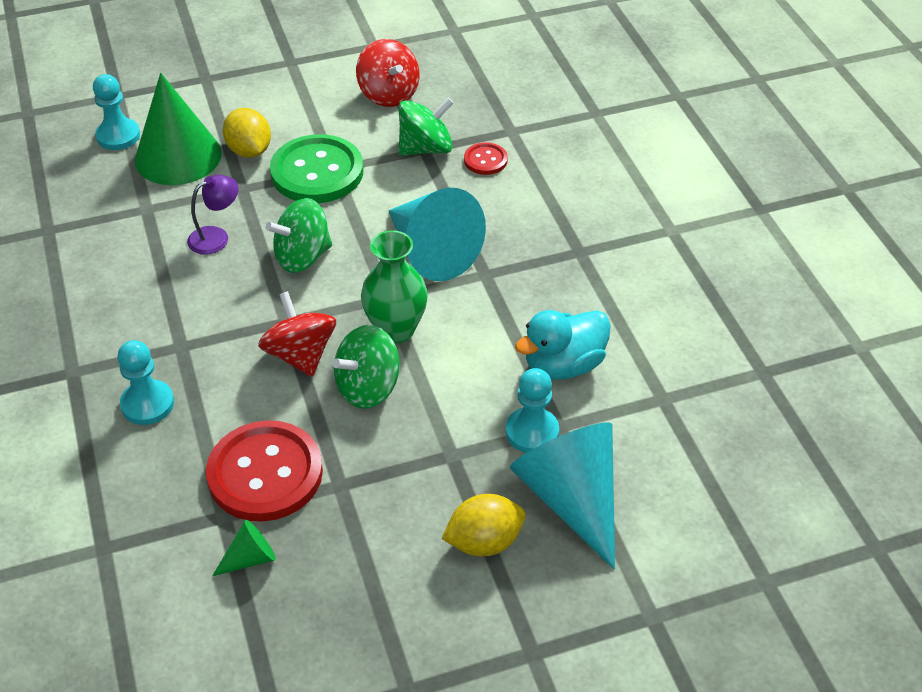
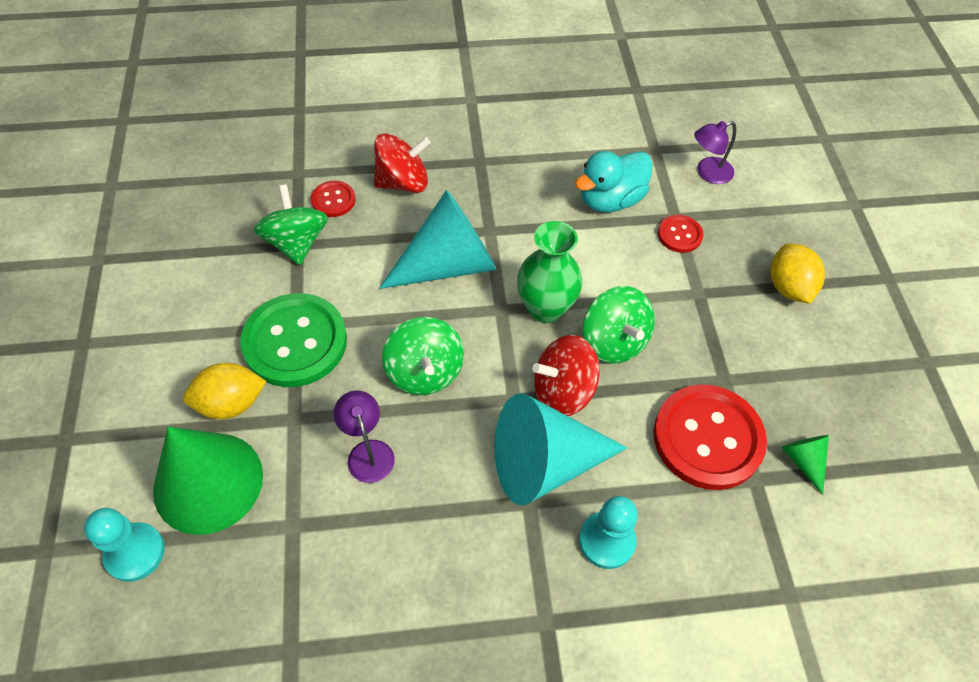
camera: 80 degrees left, 10 degrees up
(388, 94) = (192, 259): red spinning top -> red spinning top (403, 182)
(532, 432) = (679, 235): turquoise pawn -> red button
(563, 365) = (610, 200): turquoise duck -> turquoise duck turned 75 degrees clockwise
(571, 499) = (749, 224): turquoise cone -> turquoise cone (545, 463)
(643, 453) = (708, 173): none -> purple lamp

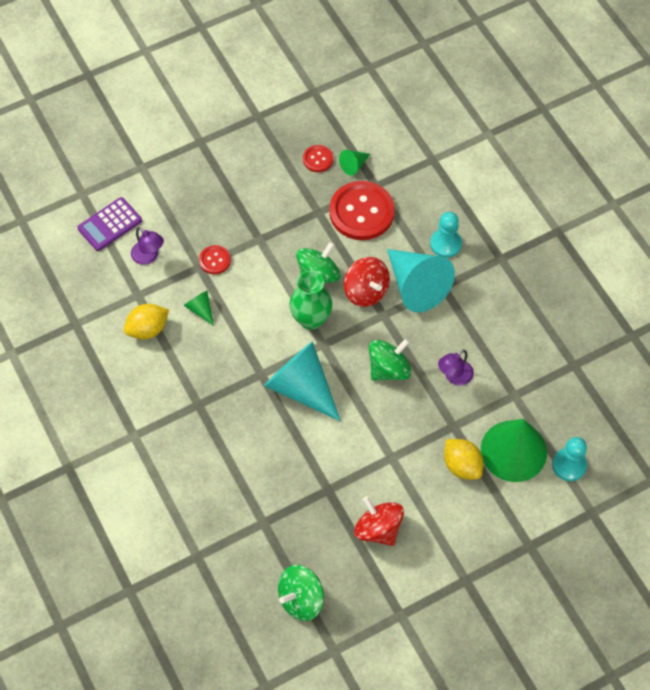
camera: 110 degrees left, 5 degrees up
(295, 342) = (403, 451): green button -> none
(296, 243) = (327, 490): green spinning top -> green spinning top (301, 599)
(333, 200) = (278, 485): red button -> red button (318, 159)
(403, 182) = (241, 446): red spinning top -> red spinning top (378, 529)
(610, 200) = (200, 309): turquoise duck -> green cone
(768, 150) = (110, 224): none -> purple calculator
(788, 287) = (232, 192): yellow lemon -> yellow lemon (148, 329)

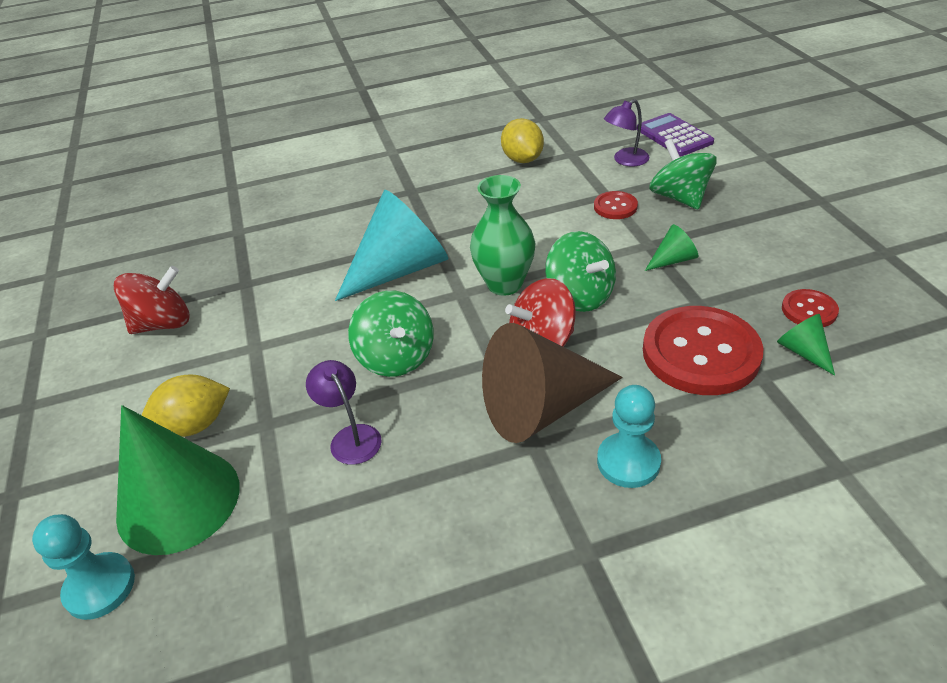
camera: 105 degrees right, 20 degrees down
(200, 309) = (542, 195): green cone -> green cone (673, 260)
(301, 599) = (128, 254): green spinning top -> green spinning top (679, 198)
(416, 286) = (541, 408): turquoise cone -> brown cone

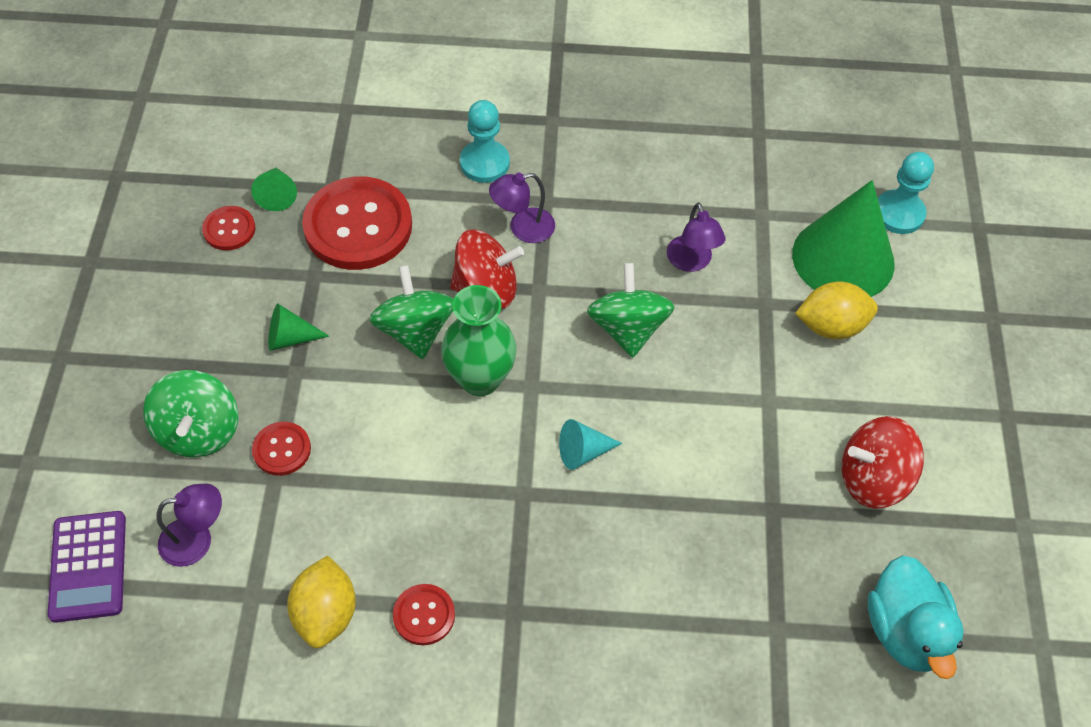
camera: 165 degrees left, 15 degrees up
(148, 254) = (905, 631): none -> turquoise duck
(400, 269) = (583, 452): turquoise cone -> turquoise cone, size x0.44
(465, 174) = (424, 615): none -> red button
(541, 408) = (523, 228): brown cone -> purple lamp

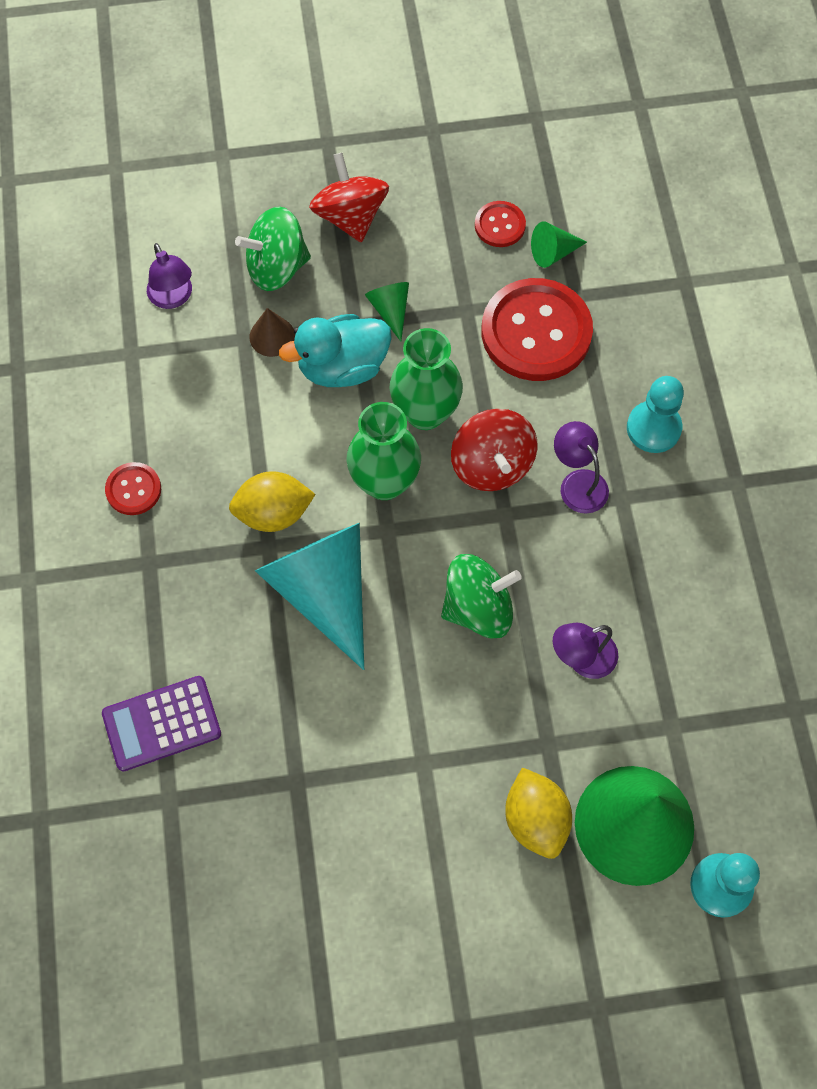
camera: 80 degrees right, 10 degrees up
(88, 566) = (136, 229): purple calculator -> purple calculator (162, 724)
(282, 449) = (272, 336): red button -> brown cone
(326, 614) = (122, 413): yellow lemon -> yellow lemon (273, 513)
(415, 331) = (425, 412): green spinning top -> green vase
(583, 452) = (323, 591): turquoise cone -> turquoise cone, size x2.27
(873, 479) = (352, 881): red spinning top -> red spinning top (350, 216)
(905, 631) = (186, 926): turquoise duck -> turquoise duck (342, 367)

